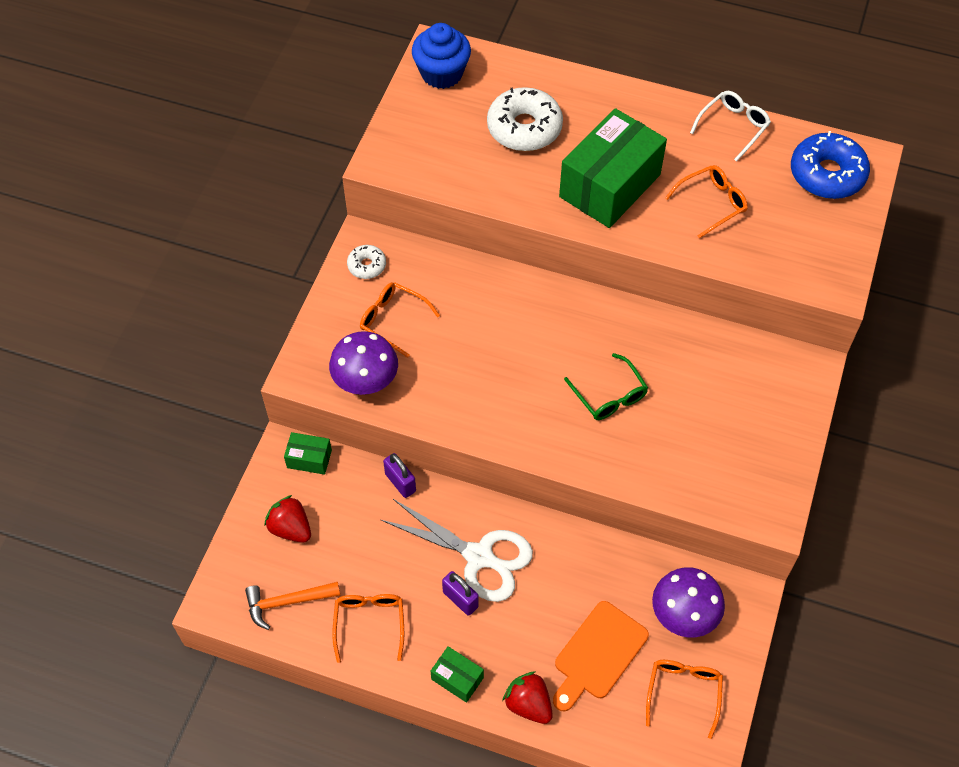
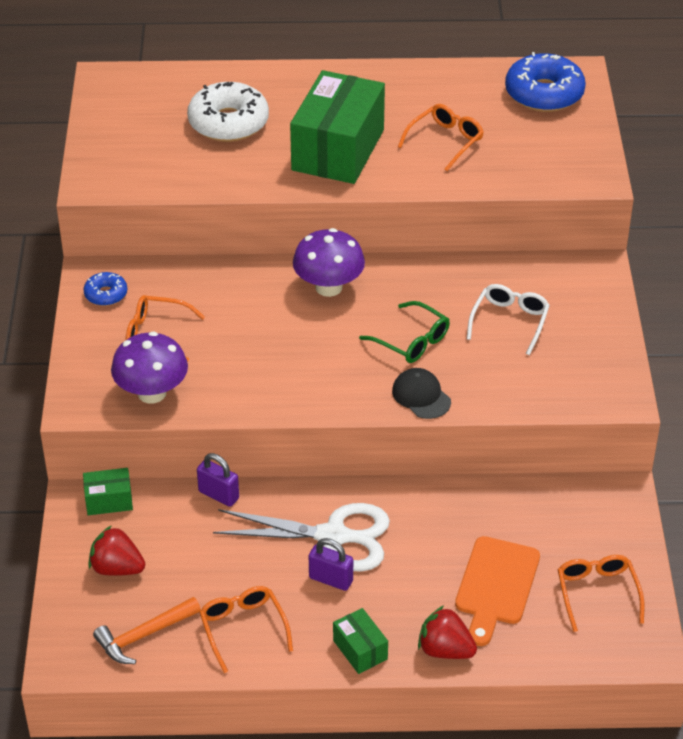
camera: 20 degrees left, 15 degrees down
(367, 265) = (106, 294): white donut -> blue donut
(442, 73) = (121, 97): blue cupcake -> none
(457, 678) = (360, 650): green box -> green box turned 45 degrees clockwise
(594, 457) = (421, 396): none -> black cap
(684, 615) = (566, 527): purple mushroom -> purple mushroom (328, 287)
(733, 127) = (436, 77): white glasses -> white glasses (509, 322)

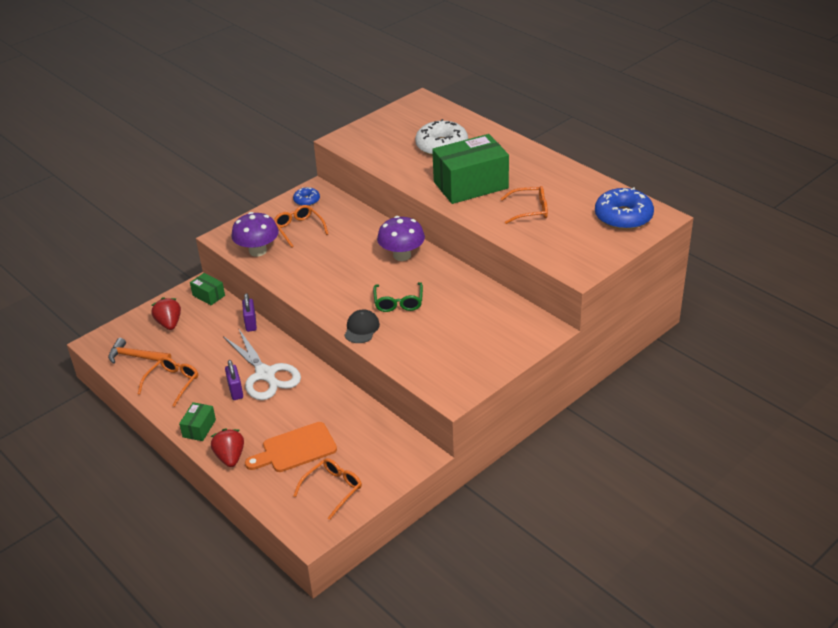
camera: 50 degrees right, 5 degrees down
(509, 322) = (458, 325): white glasses -> none

